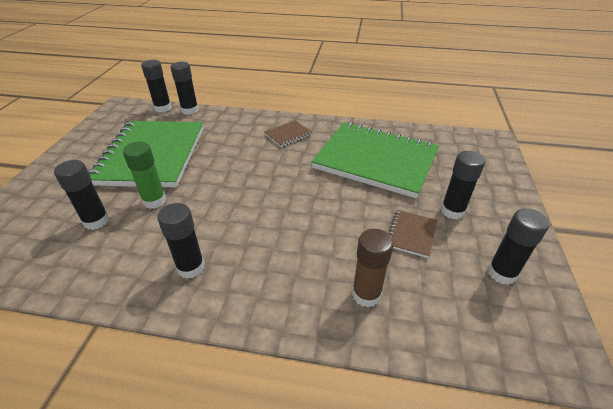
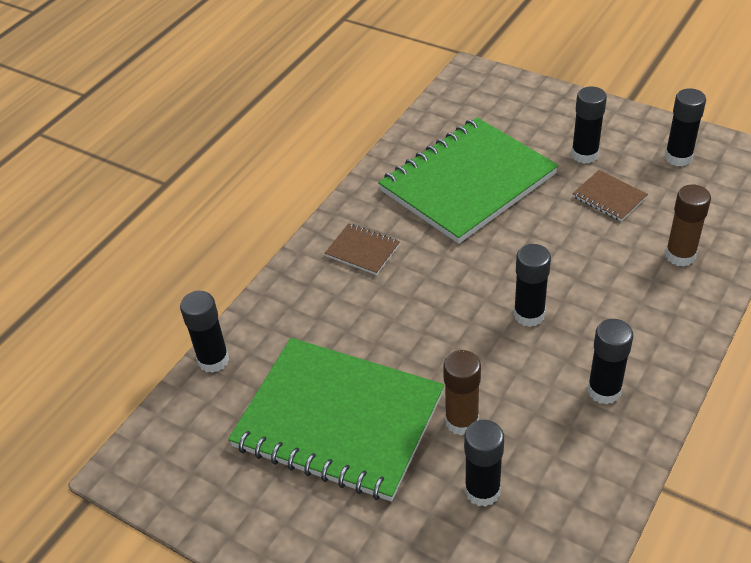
camera: 65 degrees left, 5 degrees up
(154, 201) = (462, 421): green glue stick -> brown glue stick
(163, 108) = (180, 399): black glue stick -> black glue stick (529, 315)
(288, 135) = (362, 251): brown notebook -> brown notebook turned 45 degrees counterclockwise

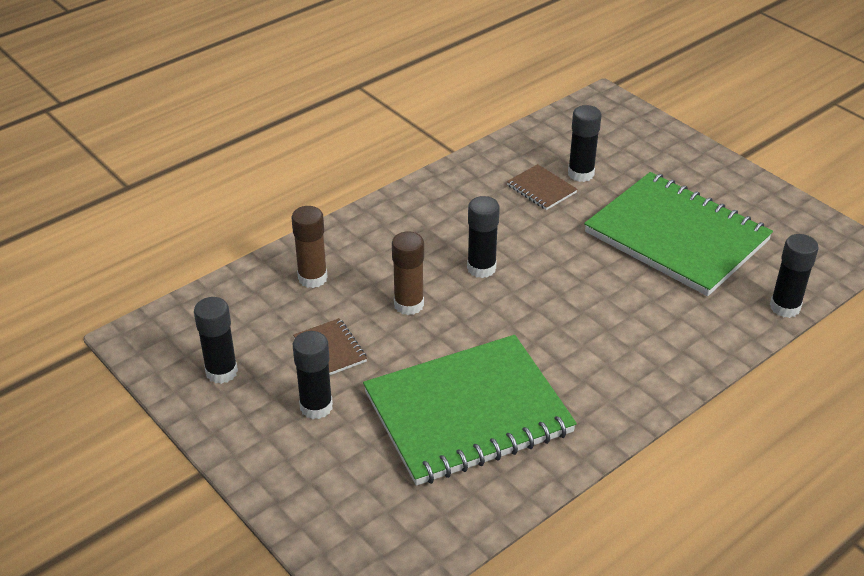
camera: 165 degrees left, 5 degrees down
(362, 251) = (615, 368): brown notebook -> brown notebook (541, 189)
(462, 421) = (577, 213): brown glue stick -> brown glue stick (408, 305)
(604, 390) = (456, 204): black glue stick -> none

